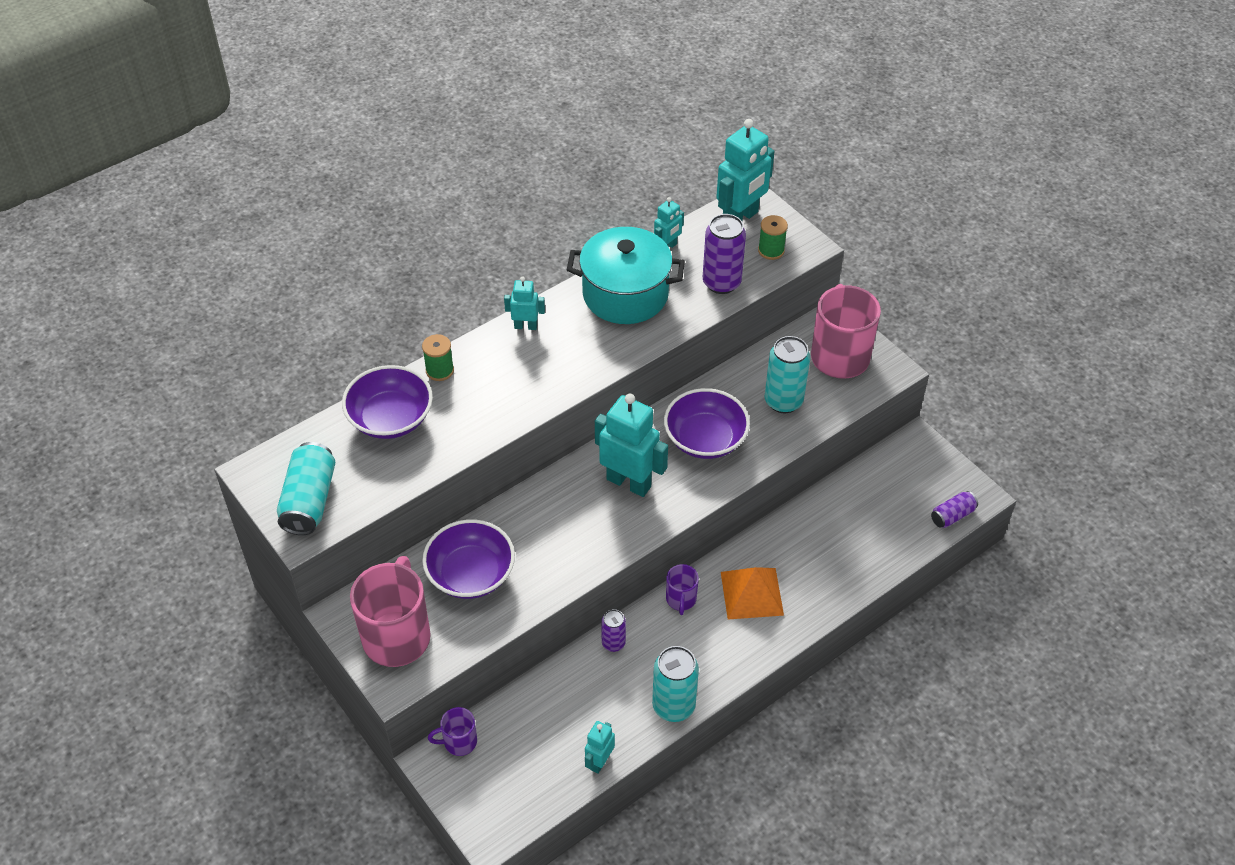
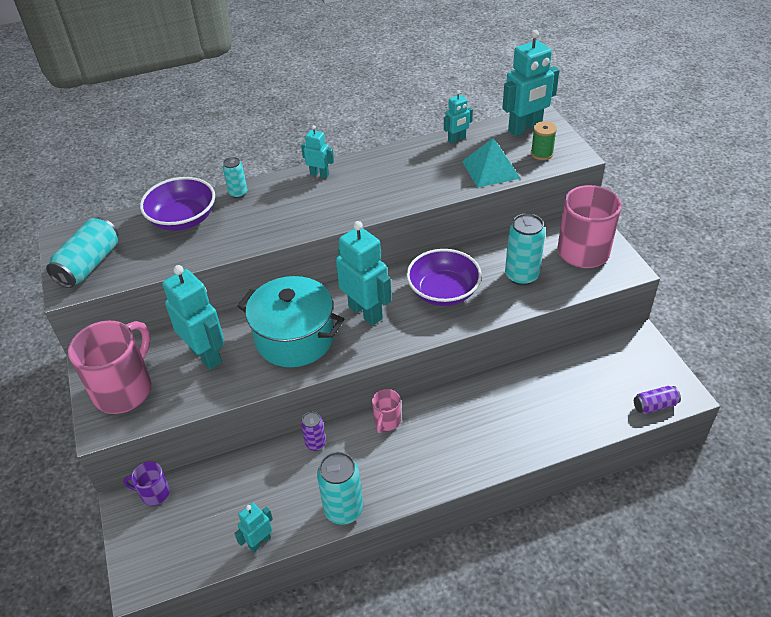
camera: 20 degrees right, 5 degrees down
(439, 370) = (238, 193): green spool -> turquoise can
(471, 574) = (206, 355): purple bowl -> turquoise robot
(625, 294) = (408, 165): turquoise pot -> turquoise pot (295, 338)
(681, 599) = (387, 421): purple mug -> pink mug
(721, 283) = (490, 169): purple can -> turquoise pyramid
(751, 593) = (449, 430): orange pyramid -> none

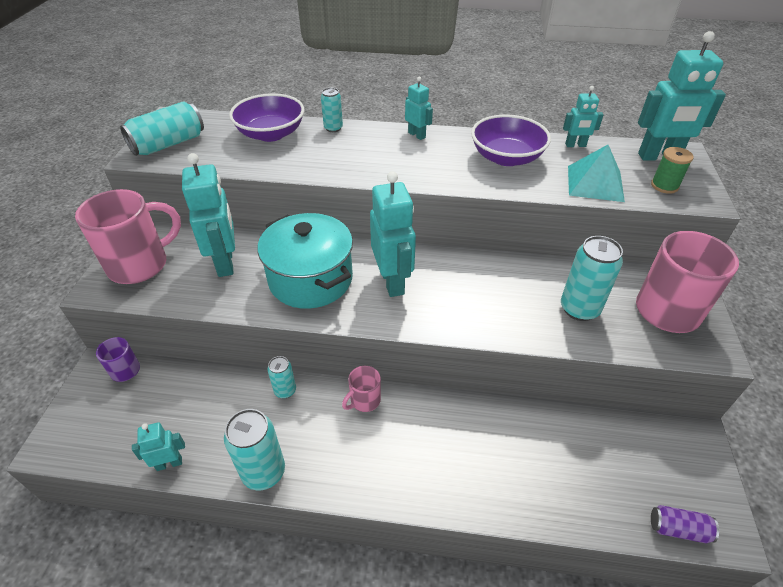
camera: 25 degrees right, 0 degrees up
(315, 443) = (285, 390): purple can -> turquoise can
(443, 292) = (483, 292): purple bowl -> purple bowl (506, 157)

